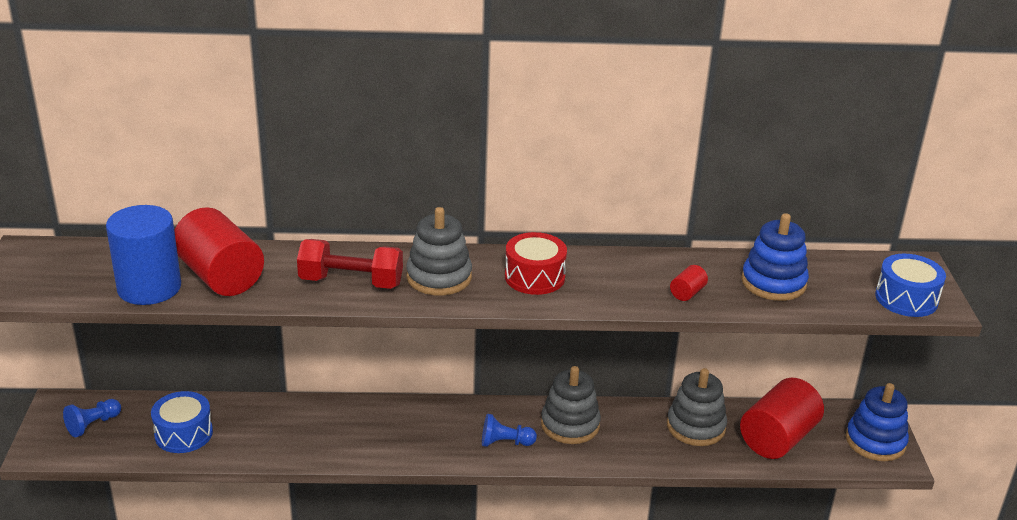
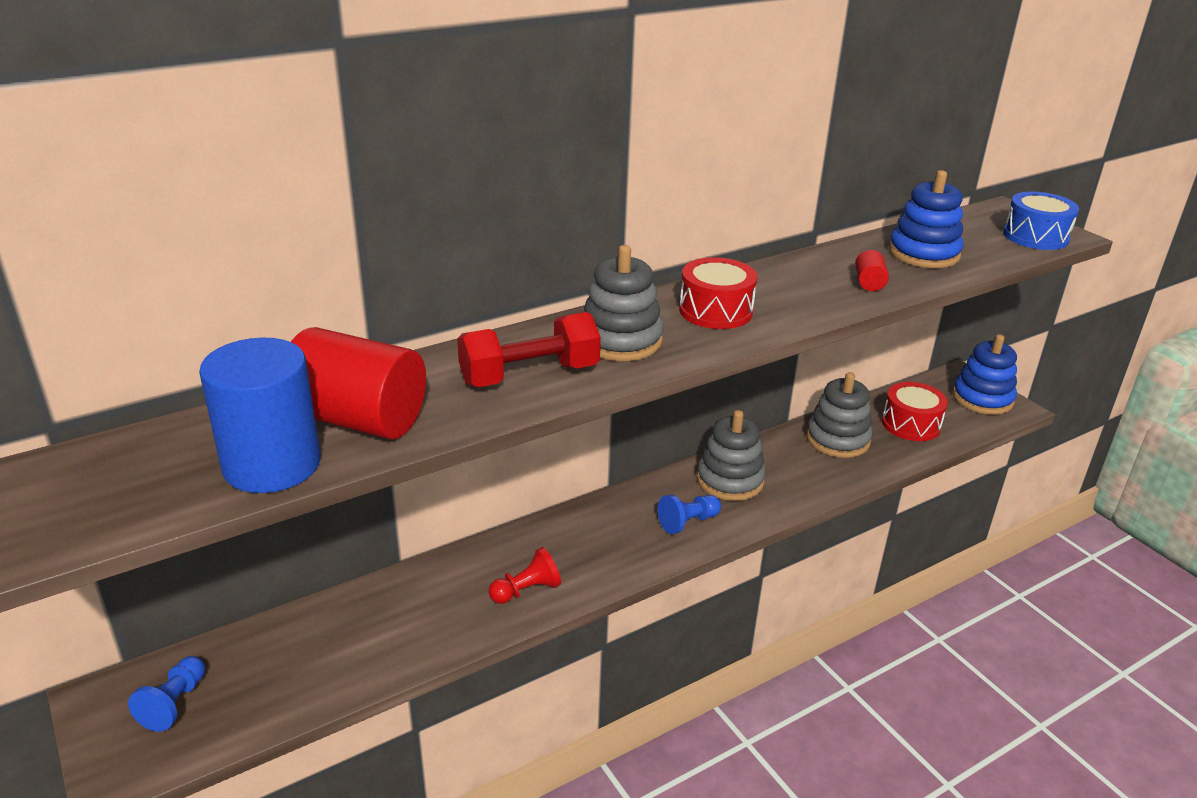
camera: 30 degrees left, 0 degrees up
(184, 434) = (314, 662): blue drum -> none
(347, 443) = (526, 590): none -> red pawn
(777, 438) = (911, 424): red cylinder -> red drum

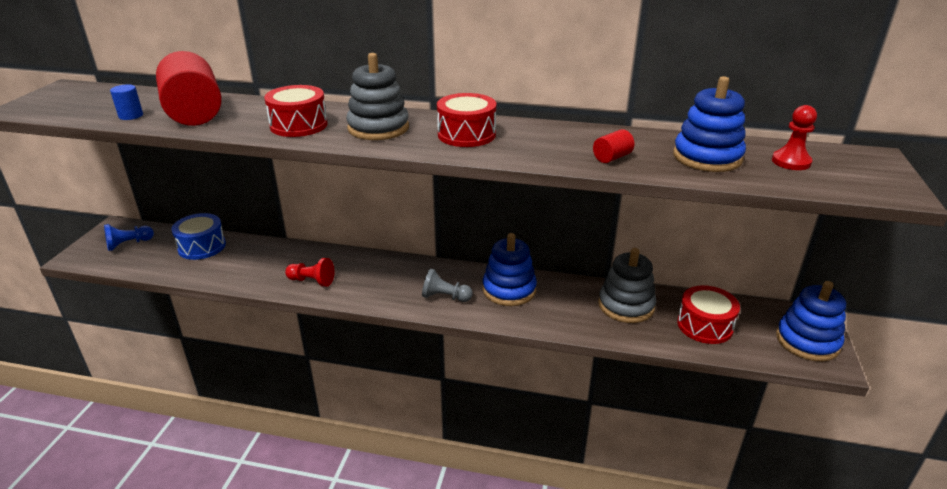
camera: 45 degrees right, 0 degrees up
(272, 464) = (131, 116): blue cylinder -> blue cylinder, size x0.42
(529, 375) = (299, 125): red dumbbell -> red drum
(688, 522) = (445, 297): blue pawn -> grey pawn
(730, 480) = (509, 290): grey stacking toy -> blue stacking toy
(974, 235) = (791, 162): none -> red pawn
(1035, 236) = (856, 182): blue drum -> blue drum (202, 246)

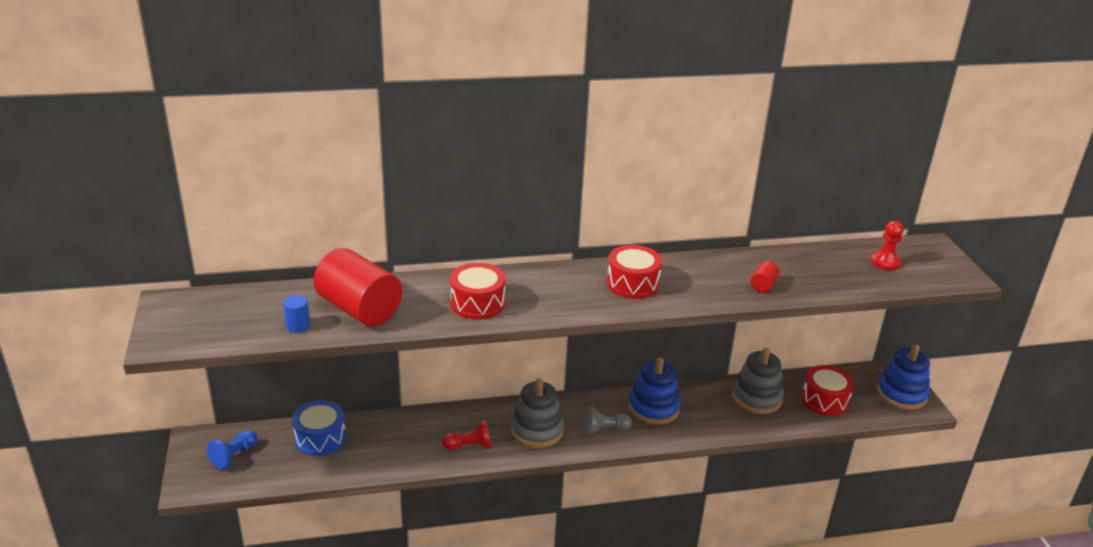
camera: 25 degrees left, 0 degrees up
(378, 128) = (552, 292): grey stacking toy -> grey stacking toy (537, 430)
(707, 157) = (828, 270): blue stacking toy -> none

